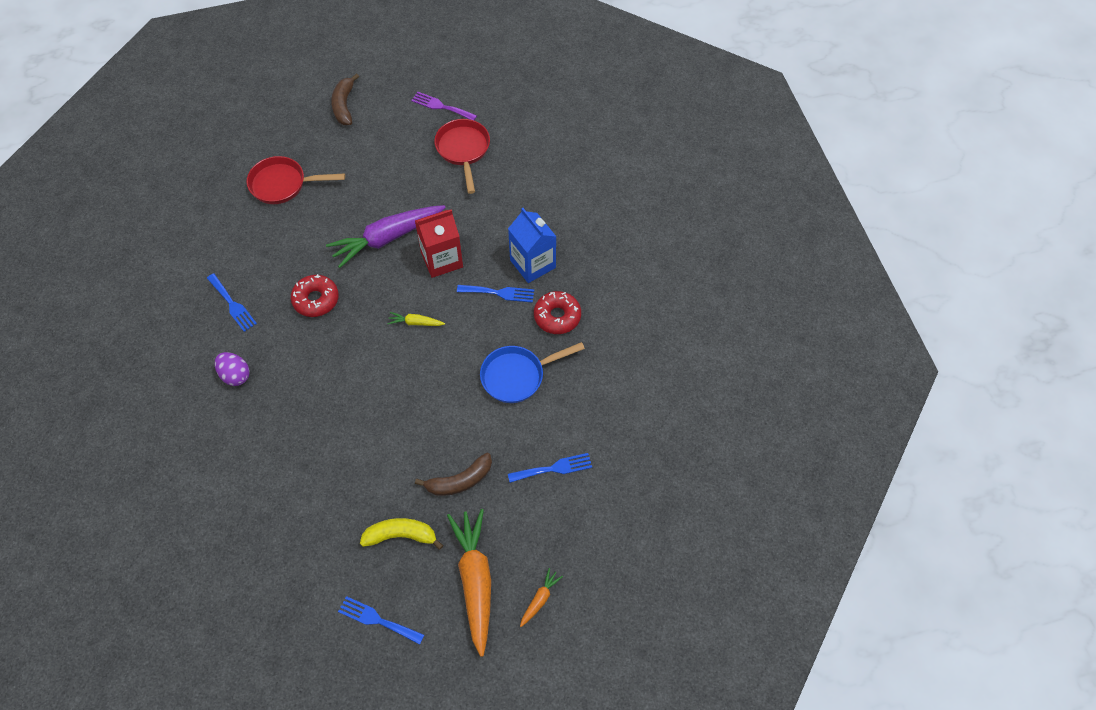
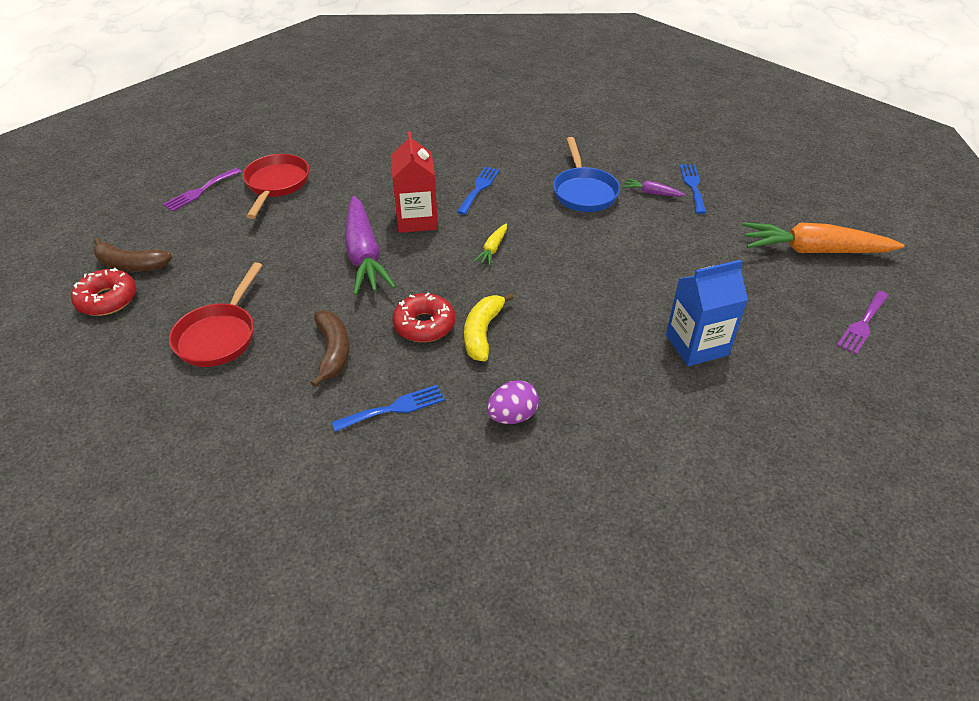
camera: 75 degrees left, 15 degrees down
(377, 620) = (862, 324): blue fork -> purple fork
(400, 536) = (761, 294): yellow banana -> yellow banana (482, 333)
(460, 481) = (699, 245): brown banana -> brown banana (333, 351)
(463, 150) = (276, 185): red pan -> red pan turned 90 degrees clockwise
(531, 433) = (651, 193): none -> purple carrot
(532, 264) = (453, 163): blue carton -> blue carton (696, 345)
(540, 599) = (831, 214): orange carrot -> none
(557, 316) = (522, 159): red donut -> red donut (107, 299)

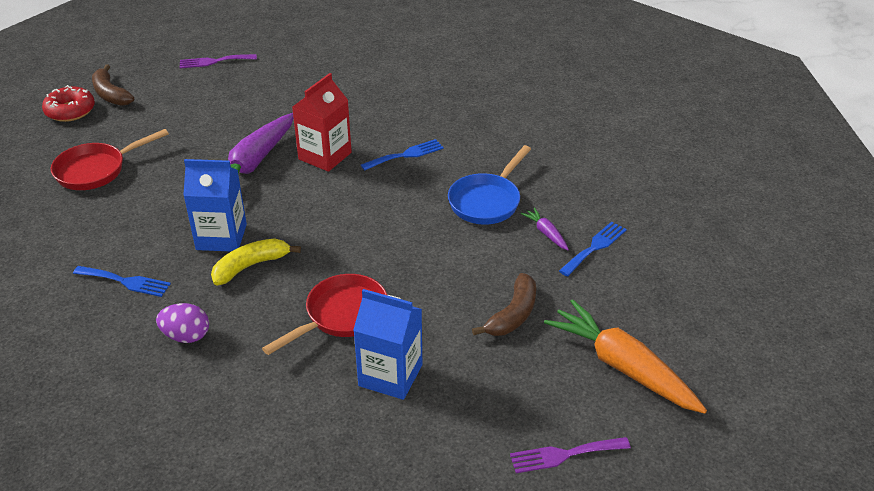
camera: 40 degrees right, 5 degrees down
(276, 185) = (267, 80): red pan -> red pan (341, 316)
(333, 351) = (143, 220): brown banana -> brown banana (513, 314)
(424, 325) = (221, 237): red donut -> blue carton
(492, 249) = (347, 208): yellow carrot -> none

